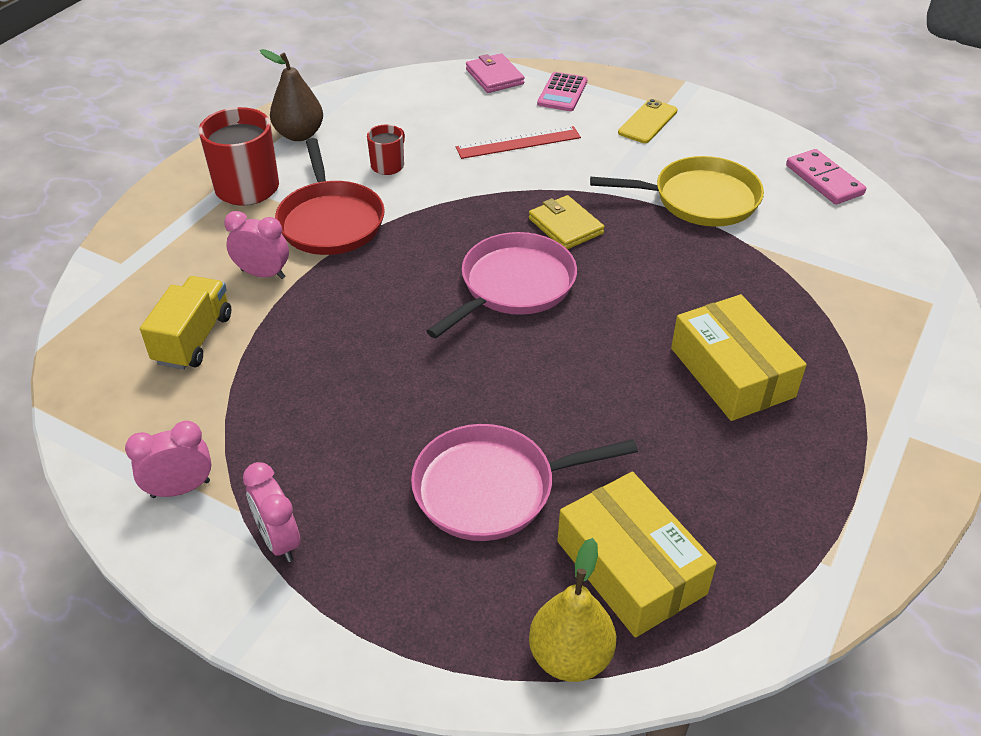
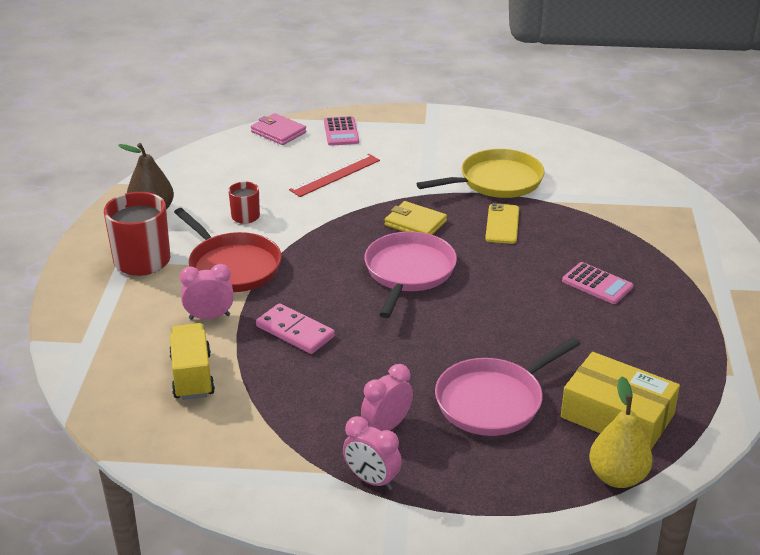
camera: 25 degrees left, 10 degrees down
(180, 489) = (270, 474): pink clock -> pink clock (386, 427)
(647, 122) = (421, 138): yellow phone -> yellow phone (502, 224)
(732, 372) = (597, 284): yellow box -> pink calculator
(824, 180) = (571, 148): pink domino -> pink domino (295, 331)

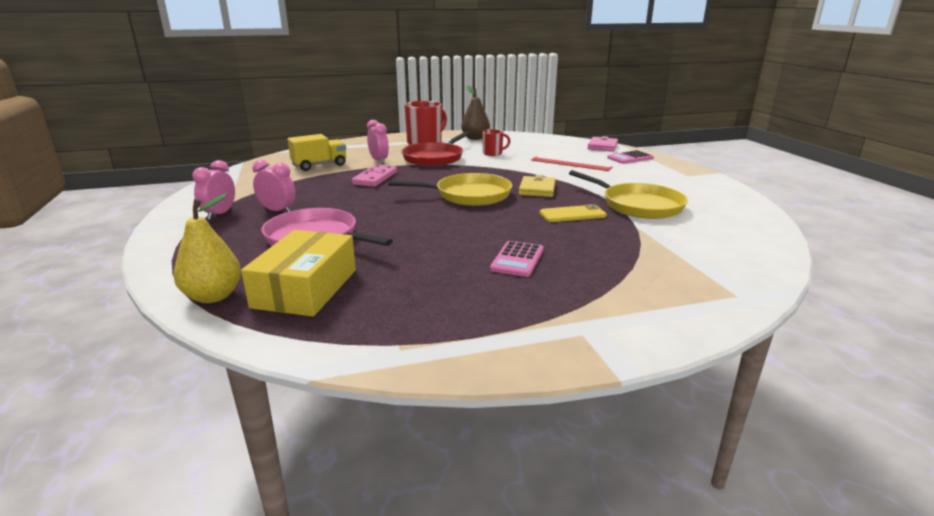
camera: 70 degrees right, 10 degrees down
(408, 272) = (469, 195): pink pan -> yellow pan

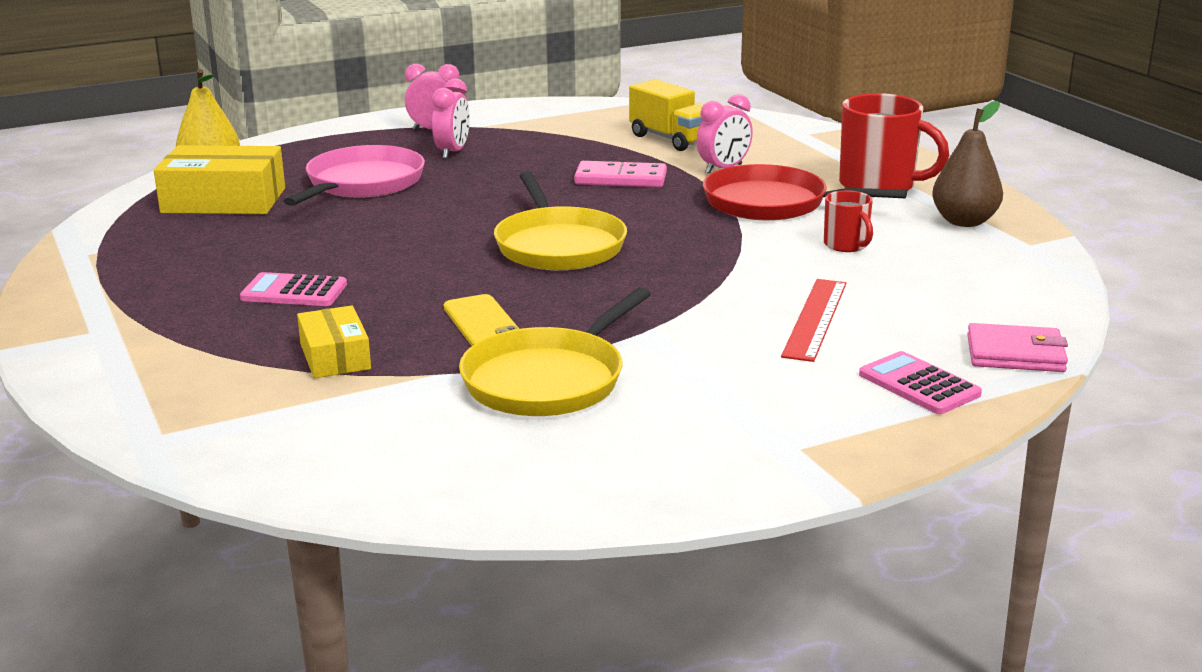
camera: 80 degrees right, 0 degrees up
(537, 189) = (612, 293): yellow wallet -> none
(618, 248) = (335, 356): none -> yellow box

